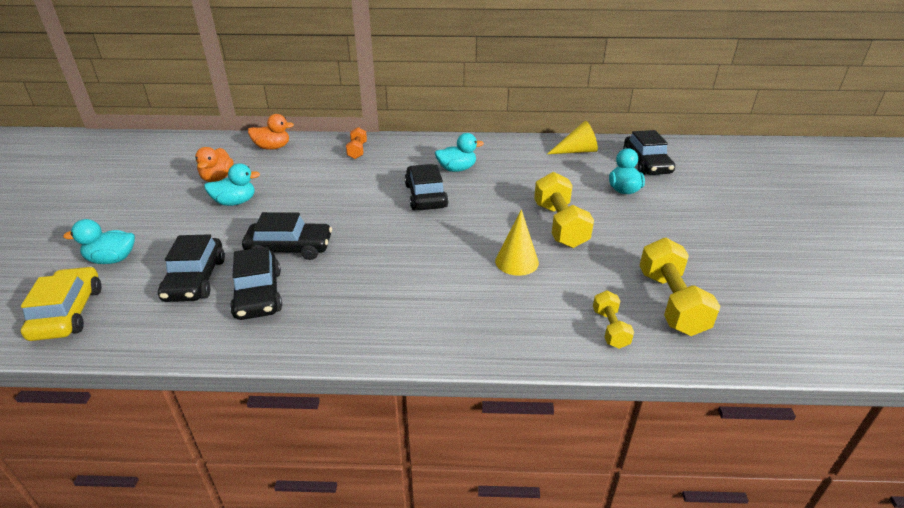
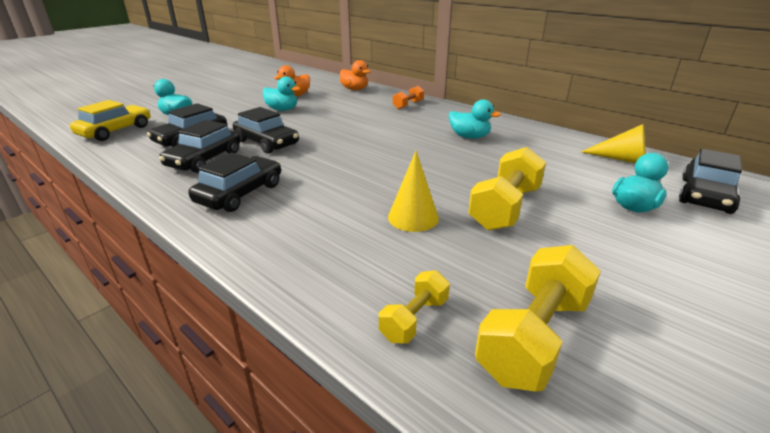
camera: 40 degrees right, 5 degrees down
(426, 196) = (412, 145): black car -> black car (240, 193)

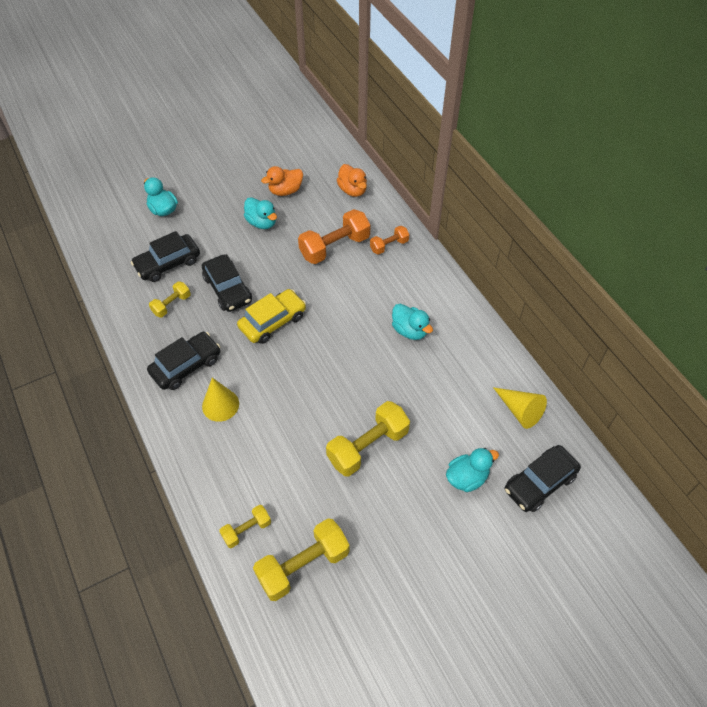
camera: 20 degrees right, 25 degrees up
(115, 131) = (109, 229): yellow car -> yellow car (272, 321)
(205, 159) = (171, 305): black car -> yellow dumbbell
(360, 111) = (335, 247): none -> orange dumbbell
(413, 217) = (295, 436): yellow cone -> yellow cone (220, 405)

